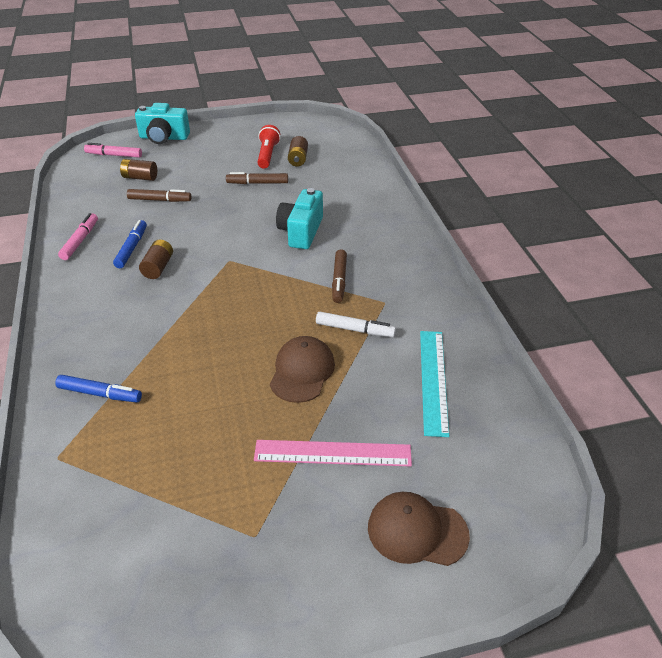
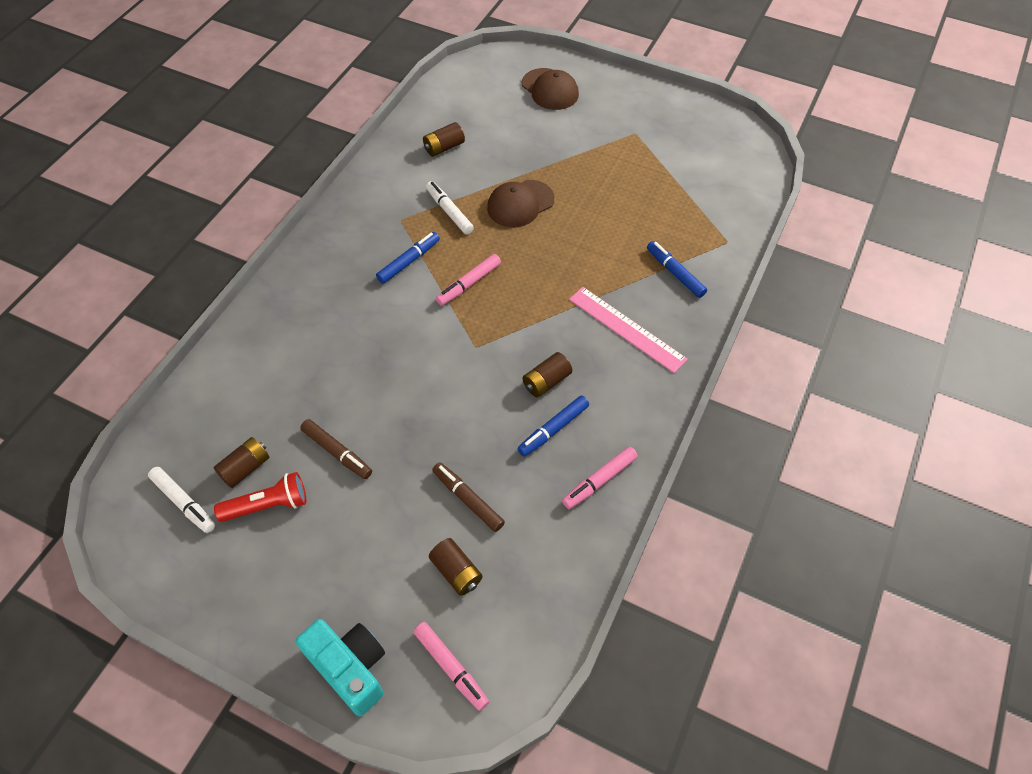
camera: 140 degrees left, 15 degrees up
(268, 155) = (268, 505): red flashlight -> red flashlight turned 150 degrees counterclockwise
(276, 291) = (469, 284): none -> pink marker
(301, 232) = (376, 340): turquoise camera -> none
(310, 139) = (184, 502): none -> white marker
(332, 453) = (554, 145): pink ruler -> pink ruler (627, 329)
(339, 280) = (409, 261): brown marker -> blue marker
(433, 380) = (444, 147): turquoise ruler -> brown battery

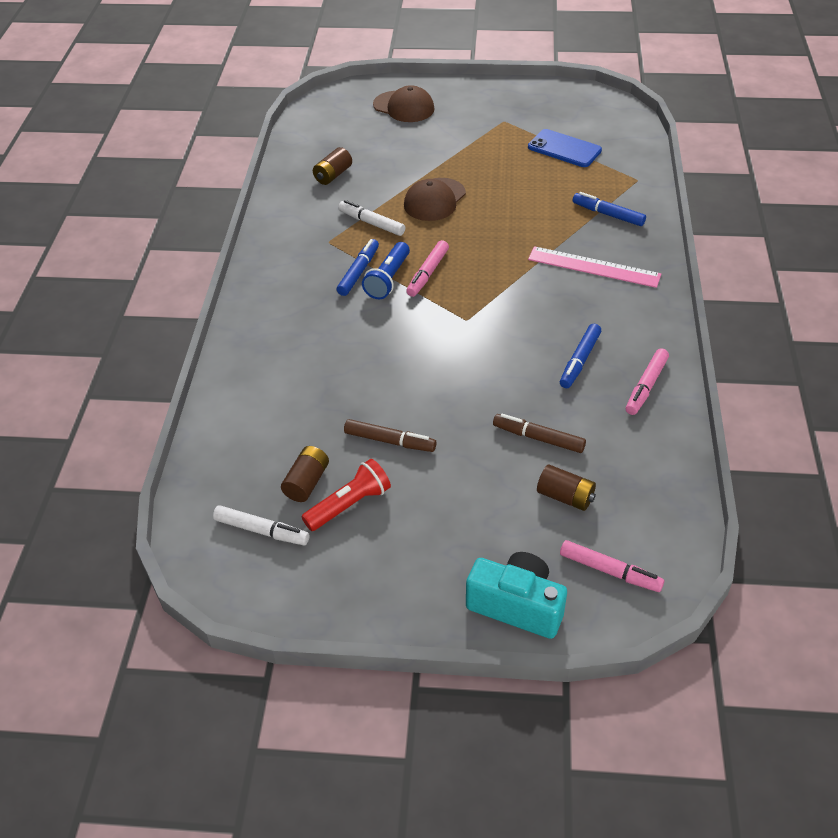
camera: 20 degrees left, 10 degrees down
(430, 278) = (388, 279): none -> blue flashlight
(546, 381) = (549, 327): brown battery -> none
(675, 183) = (564, 149): none -> blue phone

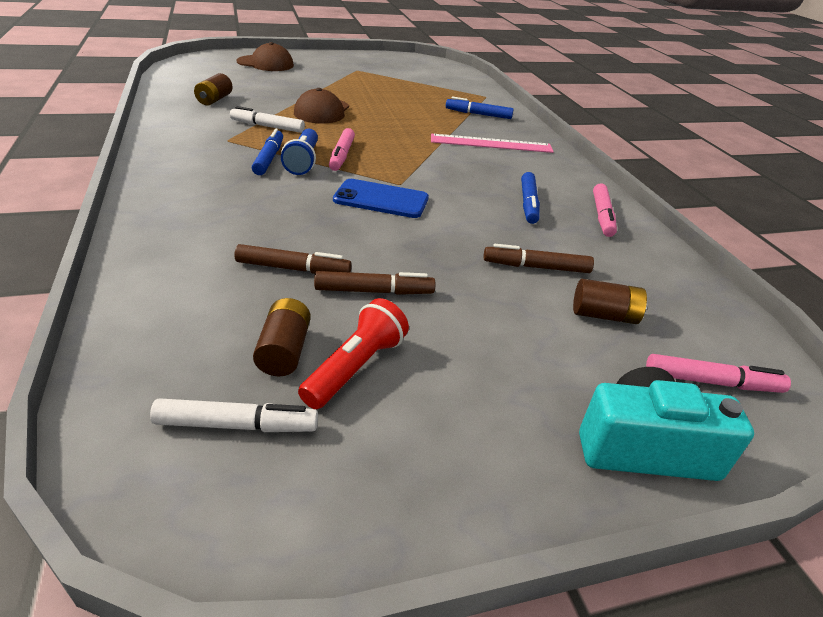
camera: 25 degrees left, 10 degrees down
(337, 409) = (293, 269): none -> brown marker
(564, 149) = (416, 83): blue phone -> blue phone (381, 199)

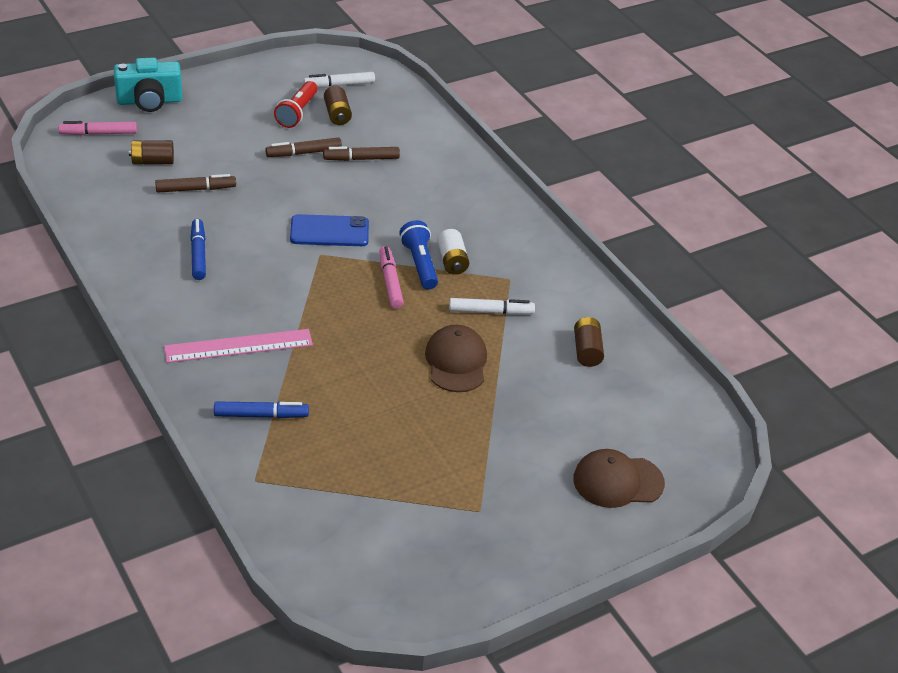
camera: 165 degrees right, 5 degrees up
(269, 158) = (452, 261): blue marker -> white battery
(602, 216) = (130, 253): pink marker -> none

